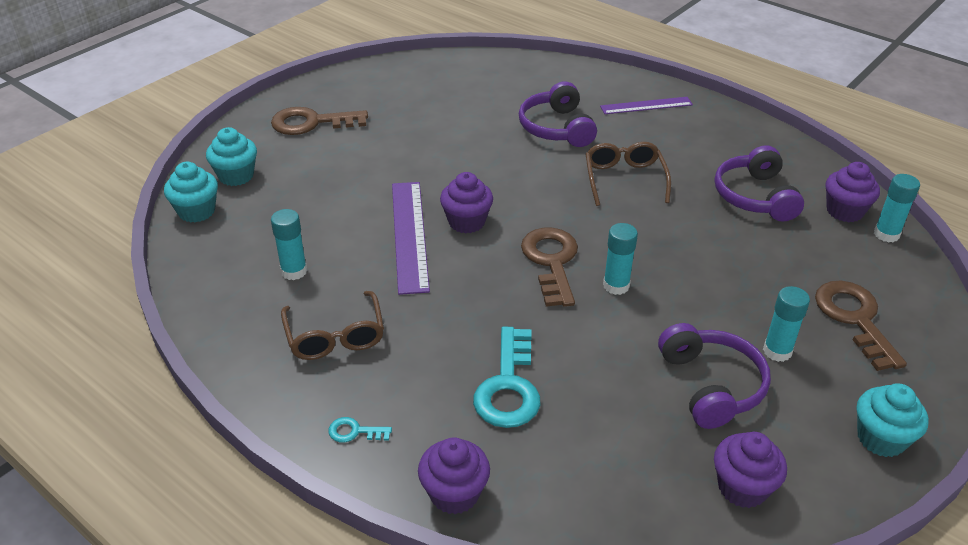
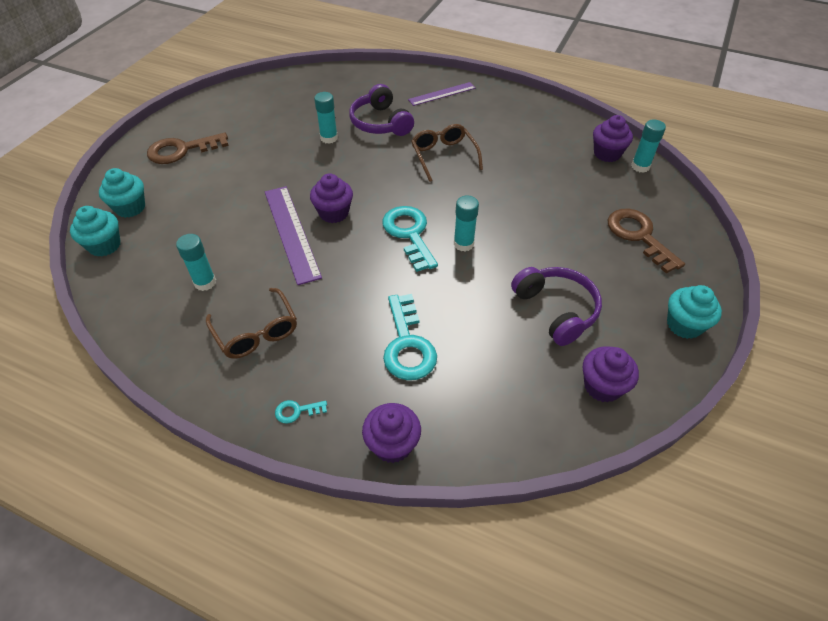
camera: 15 degrees left, 10 degrees up
(551, 261) = (409, 234): brown key -> turquoise key
(754, 197) = (541, 153): purple headphones -> none
(777, 351) = (594, 272): turquoise glue stick -> turquoise glue stick (329, 138)

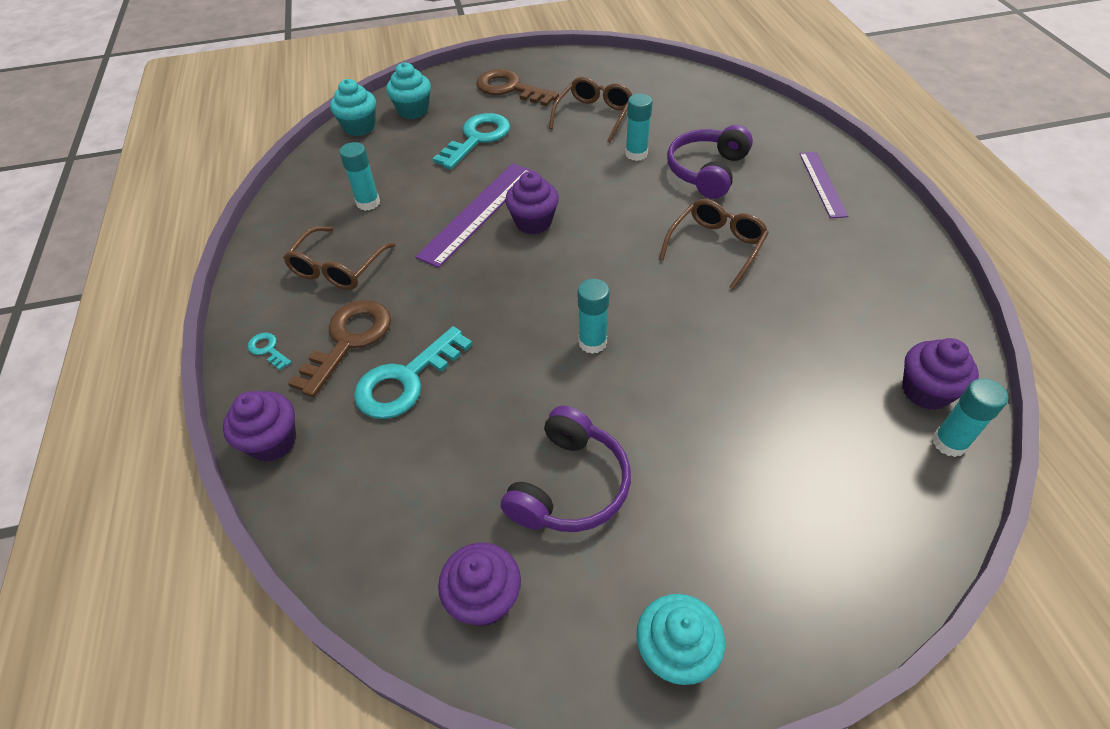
camera: 55 degrees right, 0 degrees up
(268, 133) = (594, 115): none -> brown glasses
(409, 234) = (562, 291): turquoise key -> turquoise key (477, 138)
(442, 94) = (822, 184): purple ruler -> purple ruler turned 60 degrees clockwise
(639, 236) = (797, 511): brown key -> brown key (349, 340)

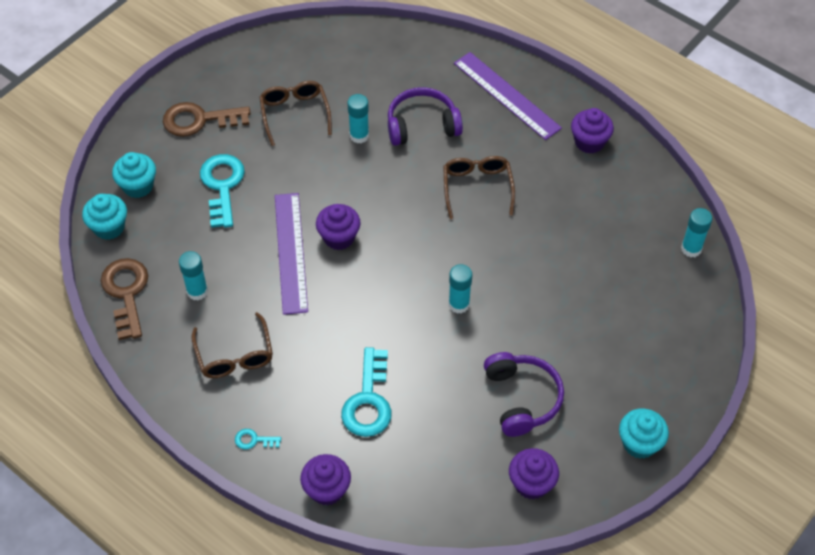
camera: 40 degrees left, 5 degrees up
(349, 340) = (302, 399): brown key -> brown key (126, 293)
(706, 171) = (422, 125): purple headphones -> purple headphones turned 90 degrees clockwise
(822, 184) = (506, 95): purple ruler -> purple ruler, size x1.58
(925, 391) = (662, 223): purple cupcake -> purple cupcake (589, 142)

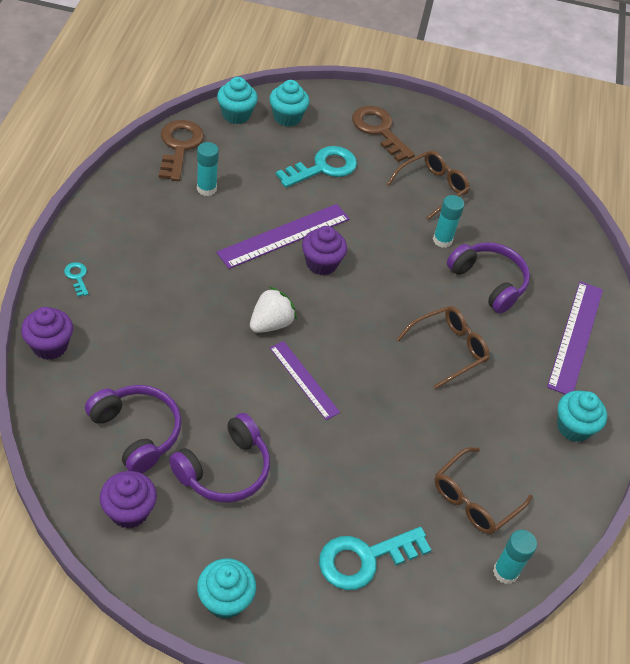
camera: 55 degrees right, 5 degrees down
(126, 293) = (179, 146): brown key -> brown key turned 45 degrees counterclockwise
(234, 355) = (156, 235): brown glasses -> brown glasses (474, 499)
(368, 401) = (158, 345): turquoise key -> turquoise key (364, 559)
(387, 304) = (271, 323): none -> white strawberry
(455, 450) = (137, 432): none -> purple headphones
(459, 304) = (304, 379): turquoise glue stick -> purple ruler
(589, 142) = (573, 427): purple cupcake -> turquoise cupcake

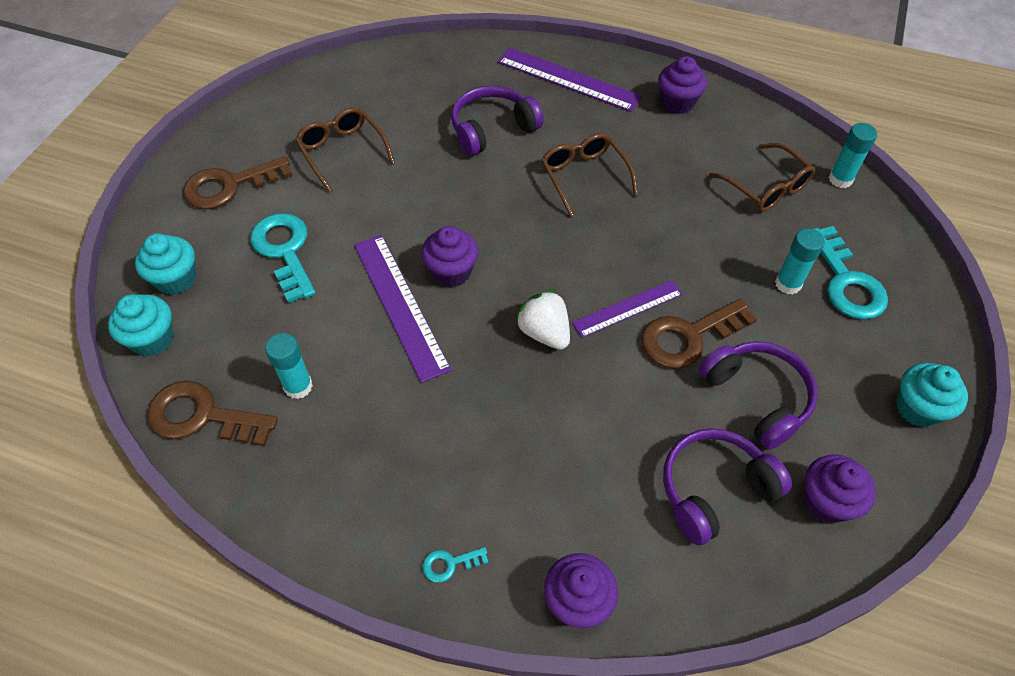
camera: 75 degrees left, 5 degrees up
(280, 422) = (688, 337): none -> brown key
(442, 240) = (426, 156): turquoise glue stick -> turquoise glue stick (788, 284)
(573, 427) = (677, 103): turquoise cupcake -> purple cupcake

